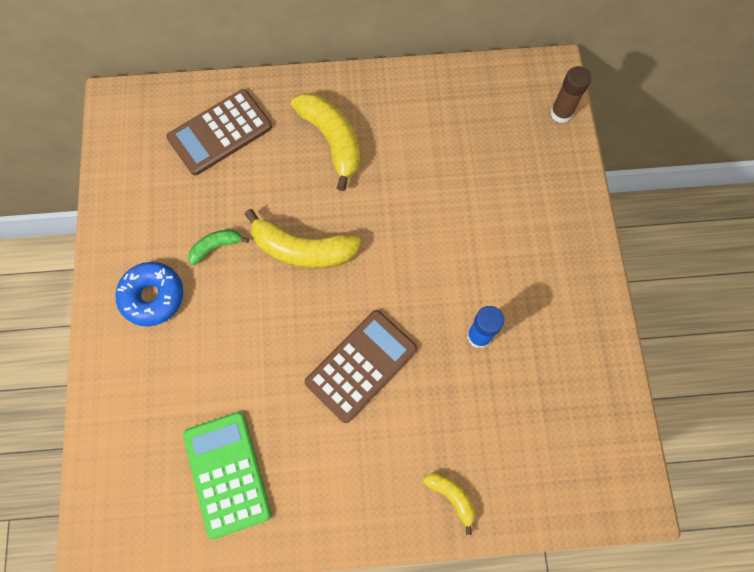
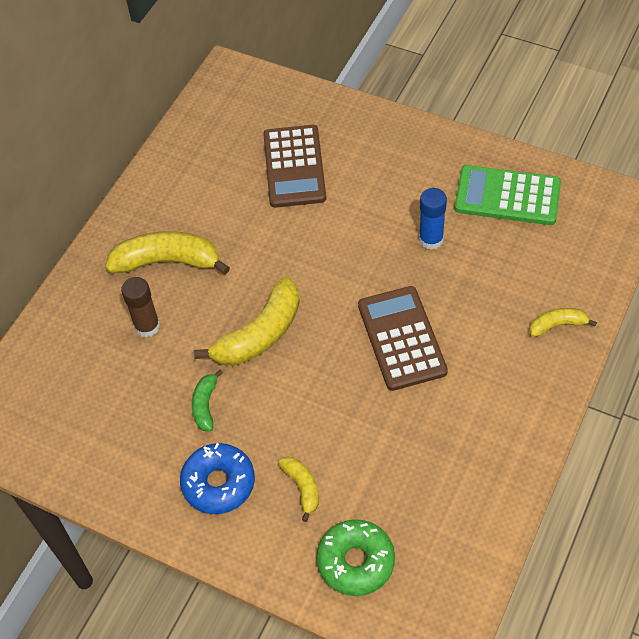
camera: 55 degrees left, 15 degrees down
(134, 440) = (356, 561): none -> green donut
(179, 362) = (302, 487): none -> yellow banana
(220, 133) = (87, 350): brown calculator -> brown calculator (294, 167)
(227, 474) = (436, 492): green calculator -> green calculator (507, 196)
(561, 113) = (271, 86): brown glue stick -> brown glue stick (147, 326)

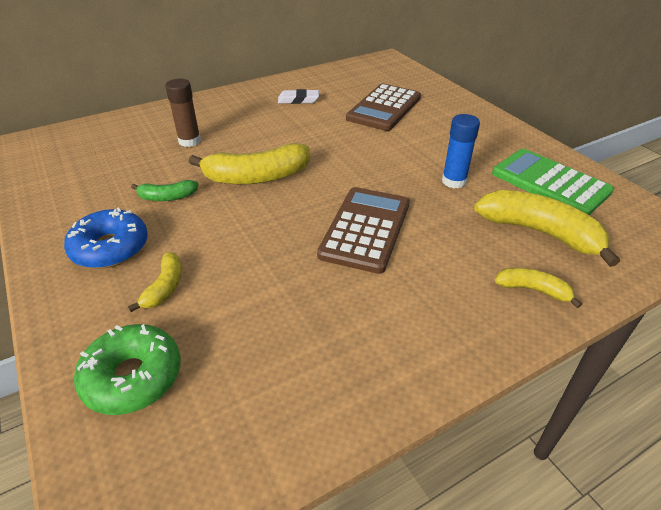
camera: 30 degrees right, 15 degrees down
(167, 261) = (244, 118): yellow banana -> yellow banana (539, 232)
(196, 201) = (298, 100): none -> white eraser
(205, 405) = (167, 197): green banana -> green banana turned 135 degrees counterclockwise

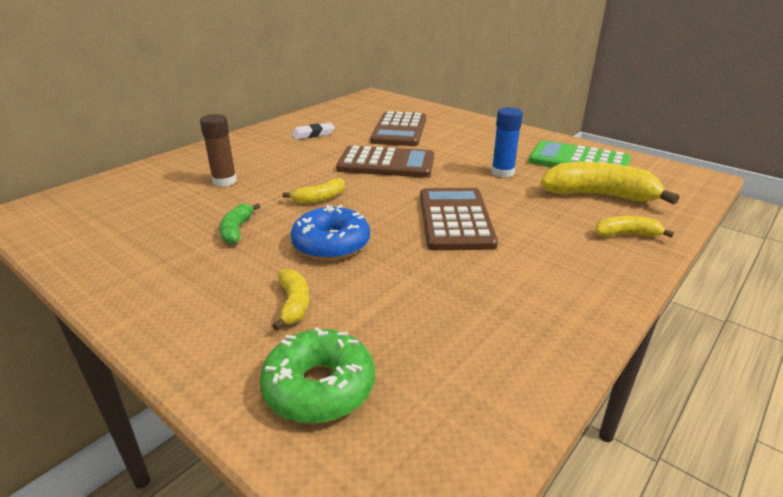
camera: 20 degrees left, 10 degrees down
(110, 248) = (205, 284): blue donut -> blue donut (331, 244)
(167, 197) = (236, 230): green banana -> green banana turned 120 degrees clockwise
(257, 177) = (319, 198): yellow banana -> yellow banana, size x0.52
(344, 148) = (386, 163): none -> brown calculator

